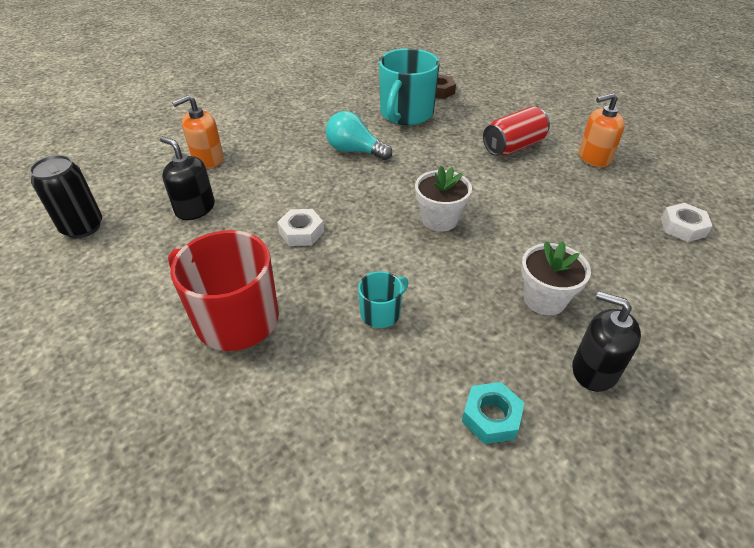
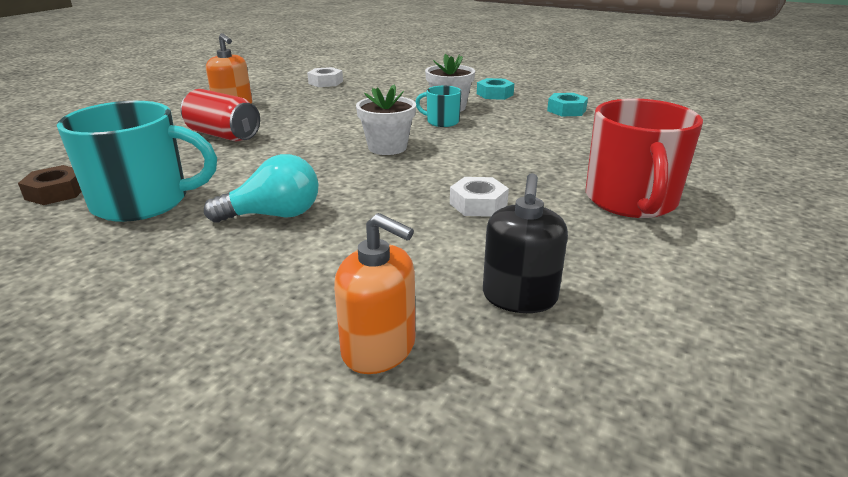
camera: 115 degrees left, 15 degrees down
(82, 227) = (700, 404): black can -> none
(354, 151) = (274, 215): turquoise light bulb -> turquoise light bulb turned 105 degrees counterclockwise
(381, 313) = (533, 148): turquoise mug -> turquoise mug (442, 122)
(594, 370) = (495, 94): black soap dispenser -> turquoise nut

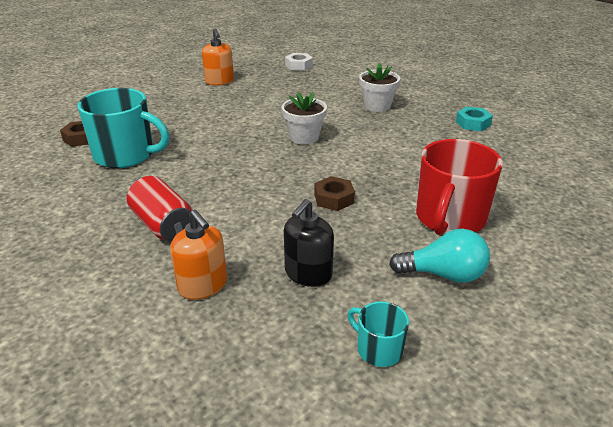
camera: 20 degrees right, 5 degrees up
(223, 135) = (199, 107): red can -> red can (163, 225)
(274, 215) = (196, 180): turquoise light bulb -> turquoise light bulb (443, 274)
(442, 122) = (361, 119): turquoise mug -> turquoise mug (378, 349)
(478, 204) = (333, 198): white nut -> brown nut
(495, 94) = (425, 97): turquoise nut -> none

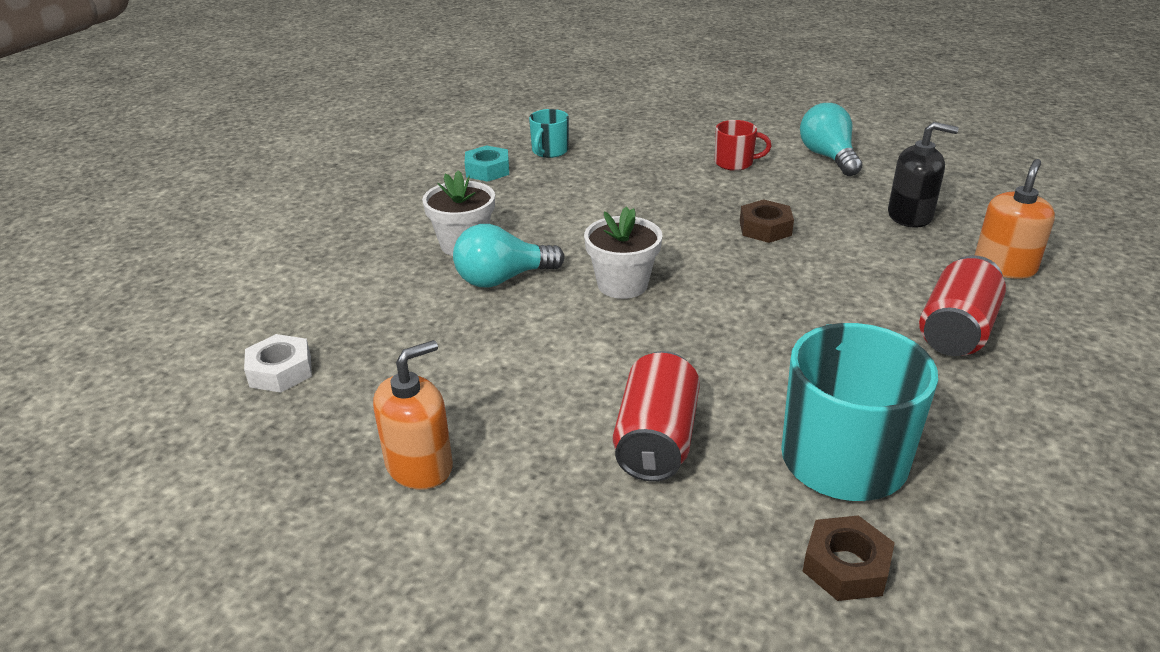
camera: 110 degrees left, 0 degrees up
(183, 120) = (656, 440): none -> red can
(334, 110) = (502, 279): none -> turquoise light bulb
(378, 349) = (953, 170): turquoise mug -> turquoise mug (549, 151)
(449, 218) = (735, 163): red mug -> red mug, size x0.49

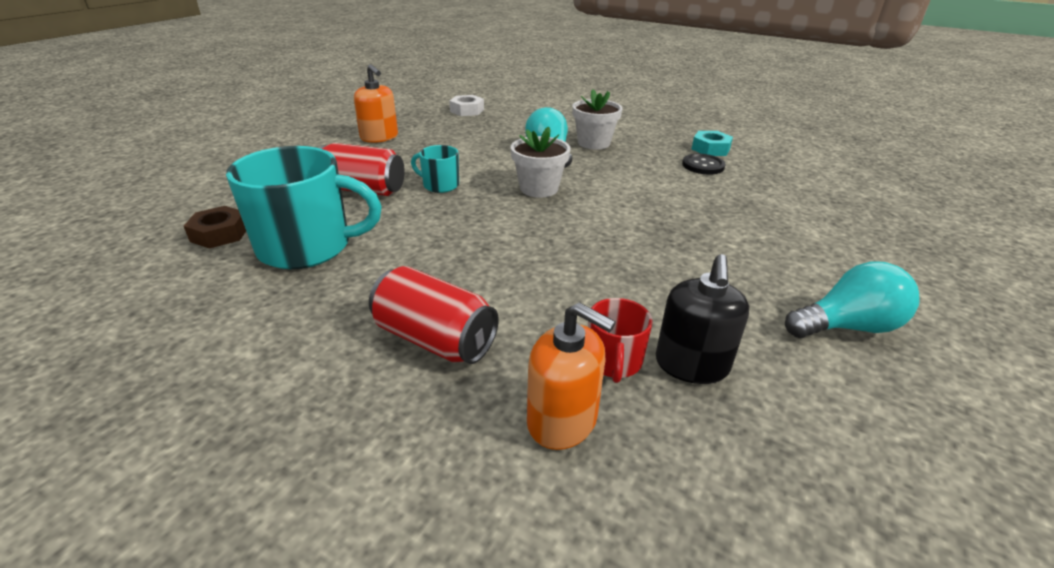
camera: 90 degrees right, 0 degrees up
(539, 179) = (703, 165): none -> black button
(549, 151) = (760, 170): turquoise mug -> turquoise mug (440, 185)
(735, 163) = (787, 256): red mug -> red mug (614, 361)
(765, 228) = (637, 257): brown nut -> none

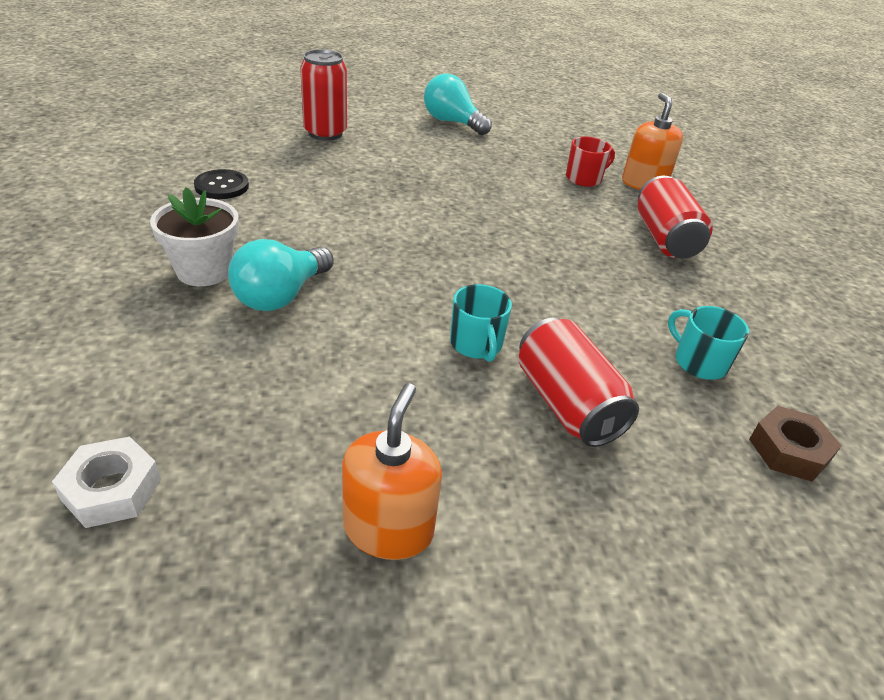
camera: 130 degrees left, 5 degrees up
(307, 247) = (698, 362): turquoise mug -> turquoise mug, size x0.49
(539, 188) = (399, 269): white flower pot -> none
(691, 365) = (552, 158): black soap dispenser -> none
(710, 149) = (156, 188): turquoise nut -> none
(809, 227) = (325, 133): none -> red can

